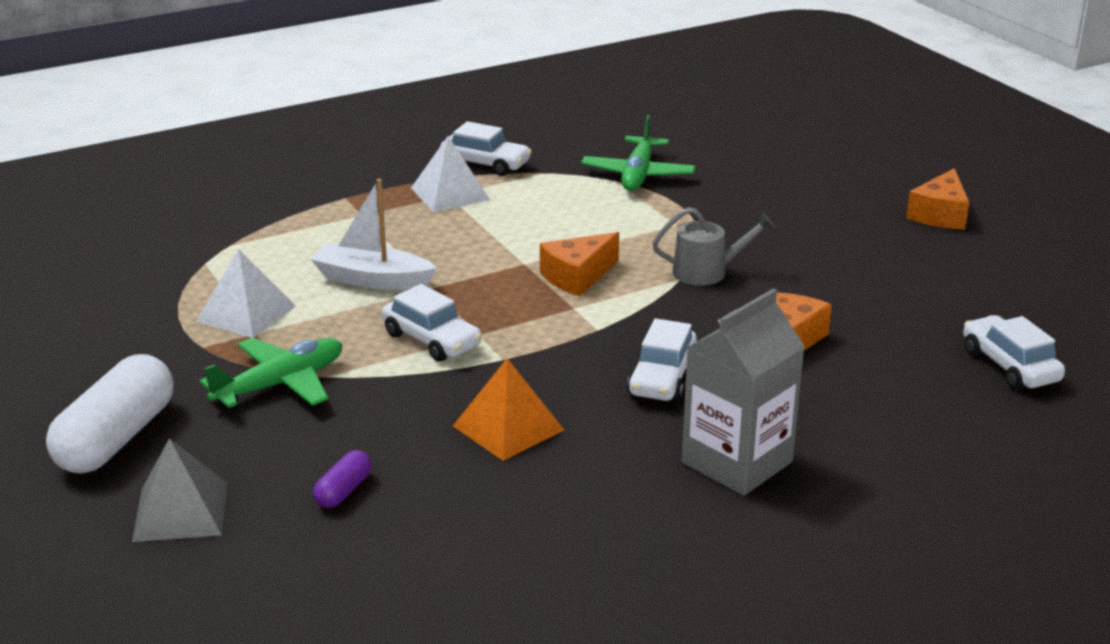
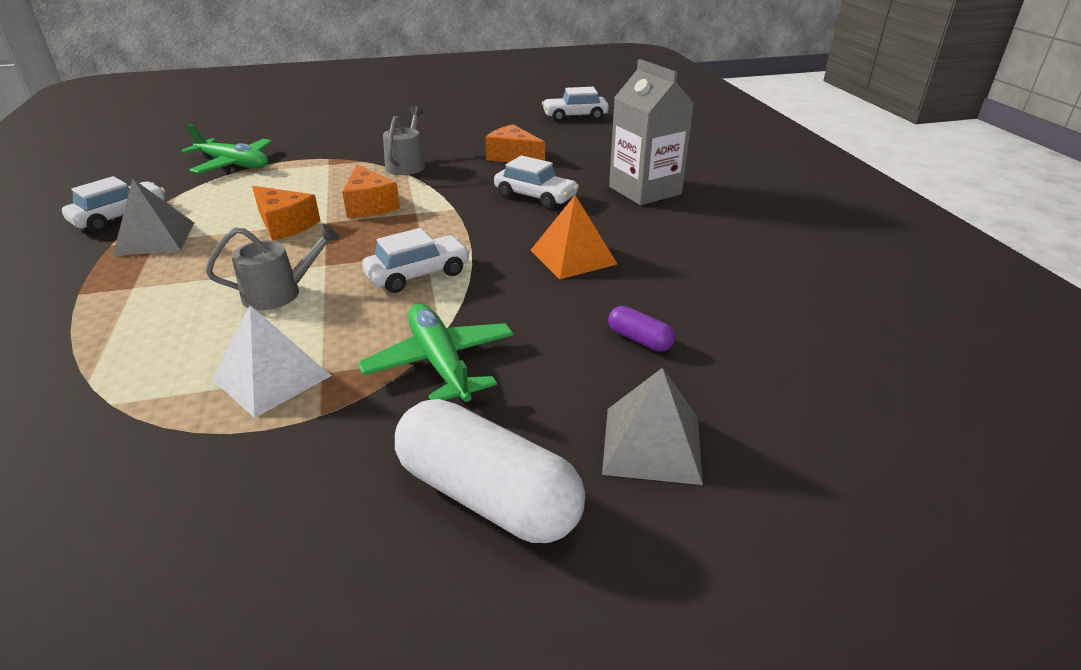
camera: 75 degrees left, 5 degrees up
(373, 280) = (279, 293): white boat -> grey watering can
(450, 194) = (155, 238): white pyramid -> grey pyramid
(940, 214) = (401, 101): orange cheese -> orange cheese (285, 224)

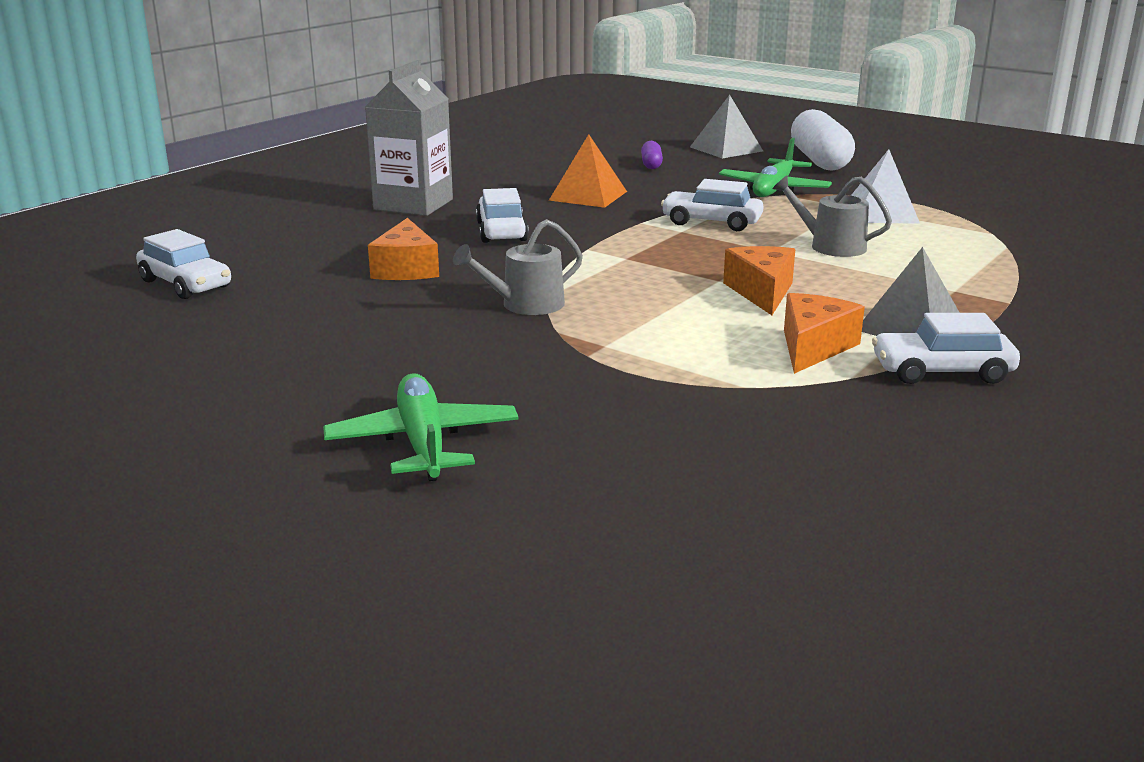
camera: 130 degrees left, 10 degrees down
(234, 164) = (724, 400): green plane -> green plane (423, 442)
(369, 205) = (652, 279): orange cheese -> orange cheese (813, 347)

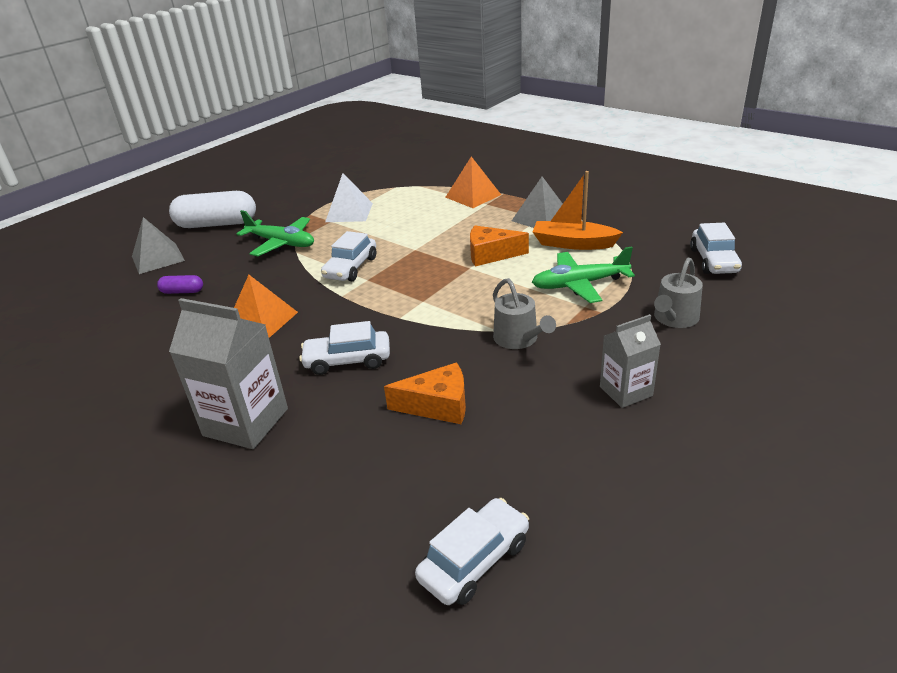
camera: 85 degrees left, 10 degrees up
(392, 357) = (626, 391): none -> grey carton
(423, 442) = (746, 364): green plane -> green plane (579, 284)
(813, 347) = (573, 244): orange cheese -> orange boat
(831, 246) = (410, 230): grey watering can -> grey watering can (674, 318)
(942, 372) = (596, 215): white car -> white car (714, 261)
(983, 281) = (473, 196): none -> orange pyramid

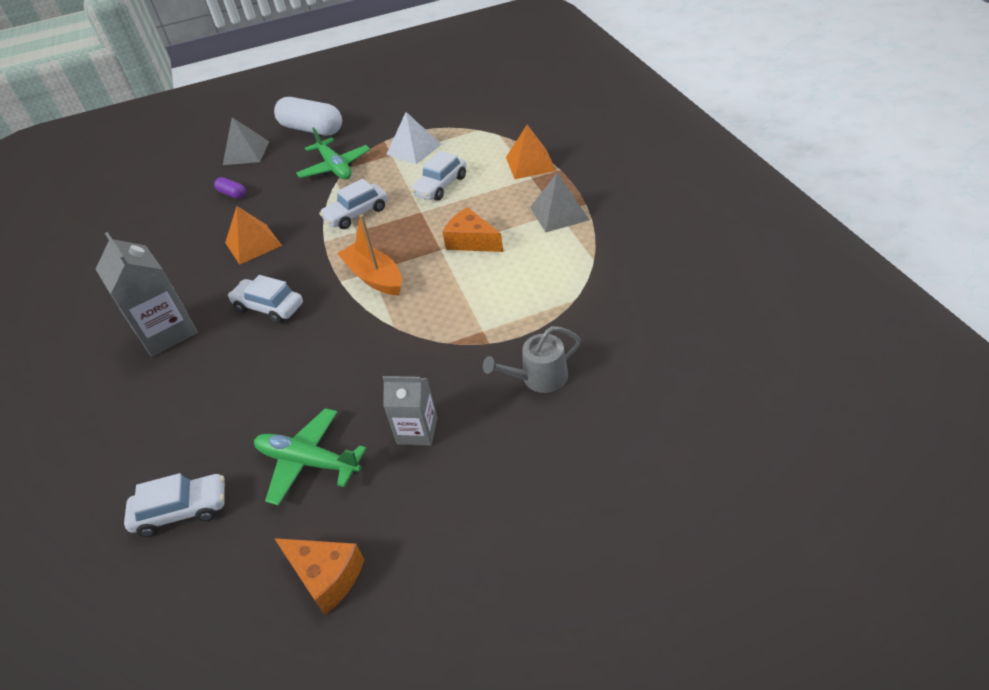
camera: 35 degrees right, 10 degrees up
(438, 405) = (283, 376): orange cheese -> orange cheese (326, 576)
(518, 339) = (397, 341): grey watering can -> none
(573, 244) = (552, 256): orange boat -> orange boat (374, 277)
(579, 284) = (505, 305): green plane -> green plane (308, 462)
(714, 261) = (655, 328): white car -> white car (440, 186)

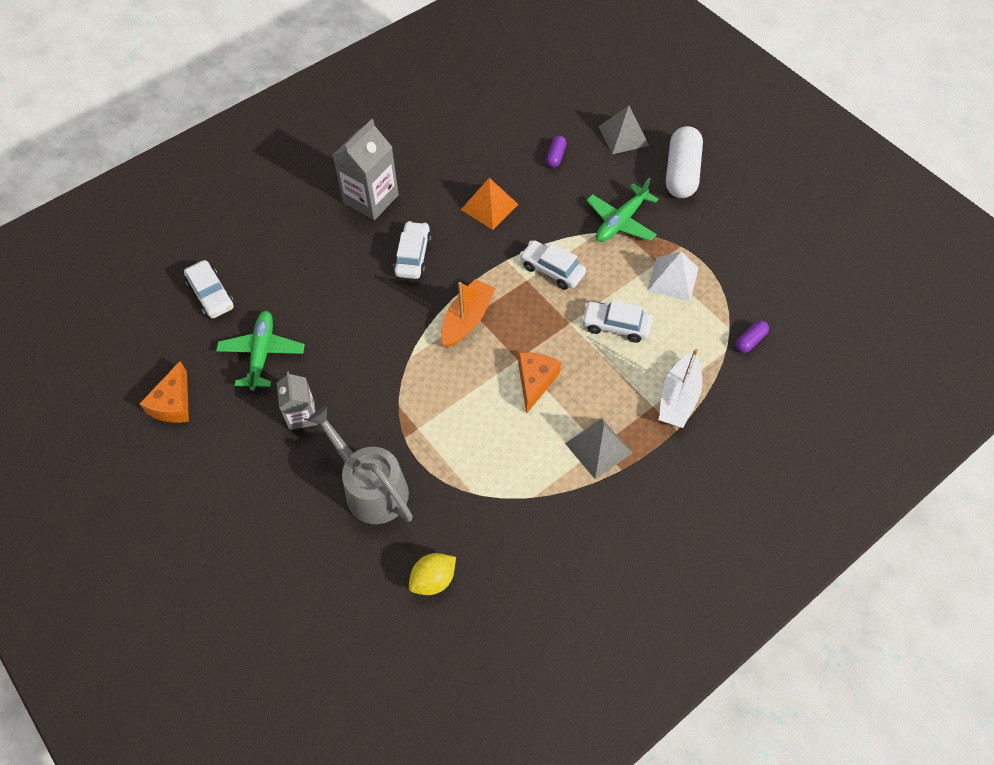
camera: 65 degrees right, 15 degrees up
(496, 122) = (750, 341): none -> purple capsule
(530, 163) = (678, 398): orange pyramid -> white boat
(539, 378) = (371, 488): grey watering can -> grey watering can, size x1.60
(662, 341) = (433, 579): none -> yellow lemon

